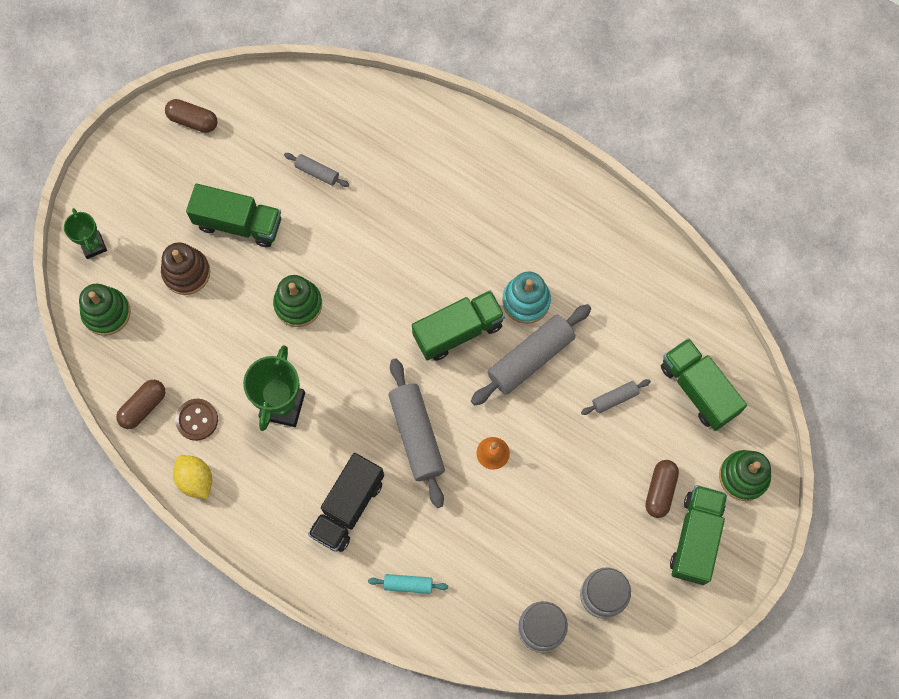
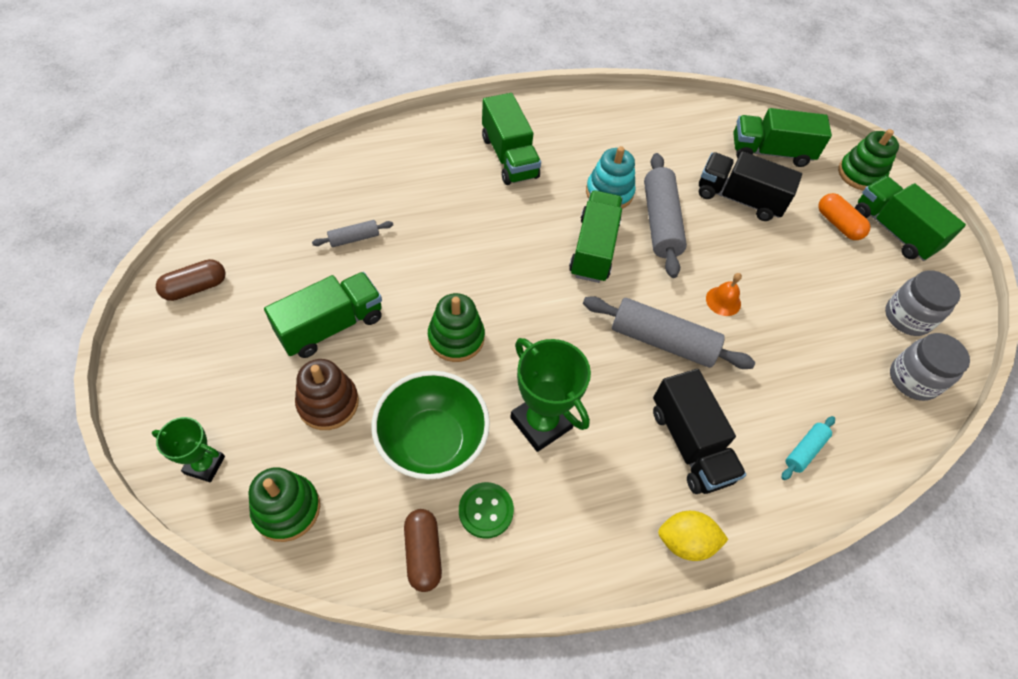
camera: 55 degrees left, 15 degrees down
(196, 480) = (549, 562): yellow lemon -> yellow lemon (685, 541)
(197, 420) = (486, 511): brown button -> green button
(214, 353) = (432, 442): none -> green bowl
(492, 204) = (509, 157): none -> green truck
(614, 398) = (739, 199): grey rolling pin -> black truck
(660, 491) = (838, 224): brown capsule -> orange capsule

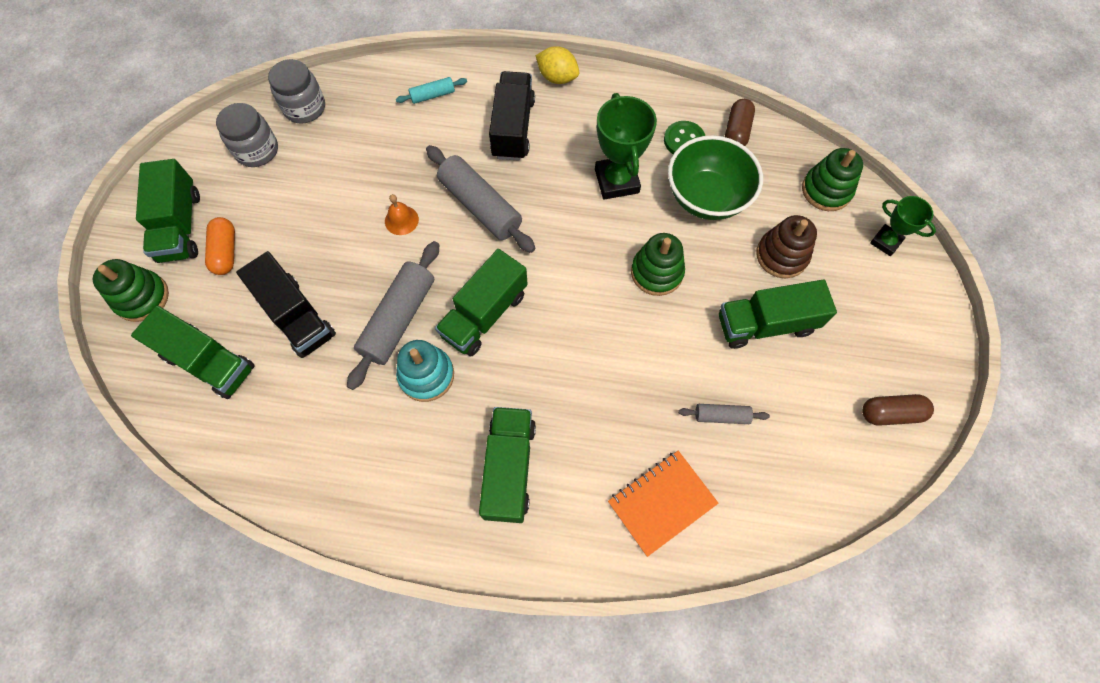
camera: 150 degrees left, 10 degrees up
(385, 170) = (661, 502): none -> orange notebook

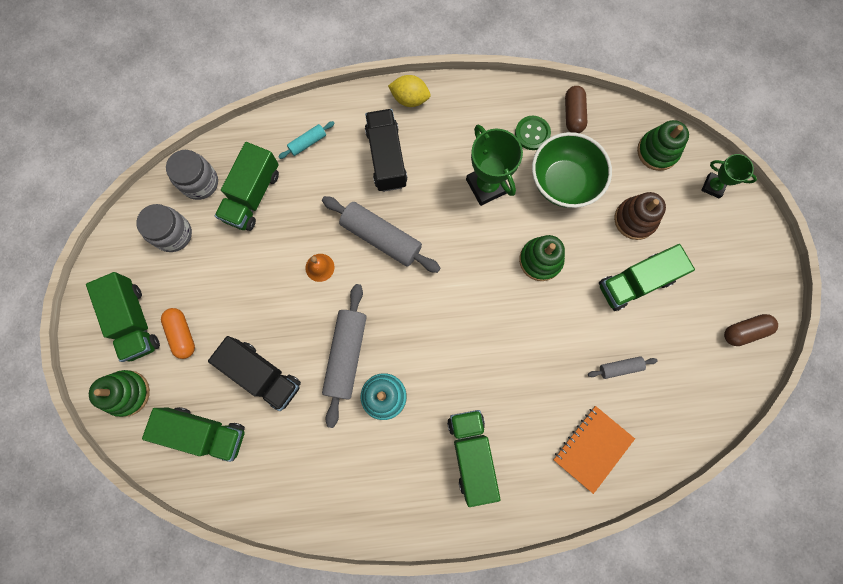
camera: 15 degrees left, 10 degrees up
(484, 314) = (414, 333): green truck -> green truck (252, 196)

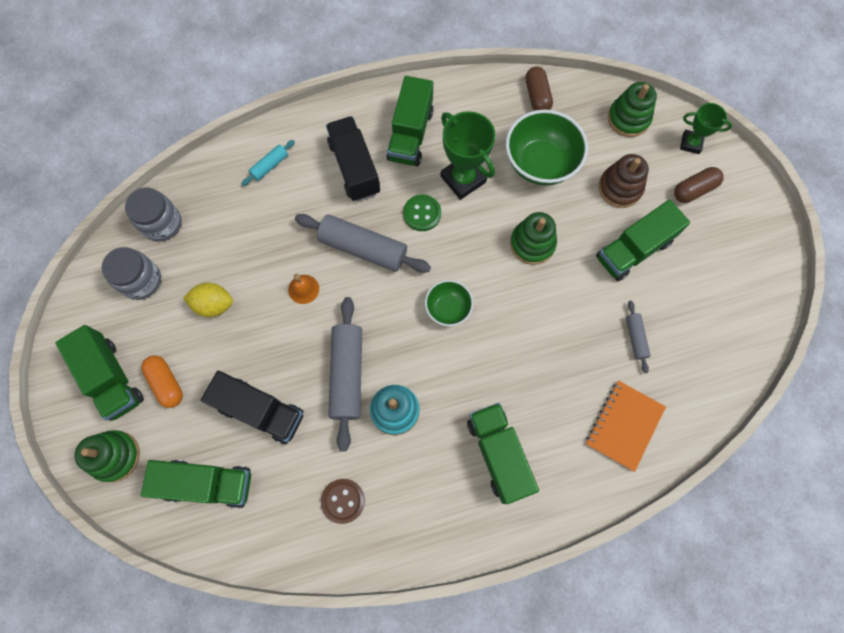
camera: 10 degrees left, 5 degrees down
(252, 196) = (220, 228): green truck -> green truck (410, 135)
(323, 470) = (343, 501): none -> brown button
(410, 99) = (368, 106): yellow lemon -> yellow lemon (214, 305)
(450, 309) = (448, 308): none -> green bowl
(532, 133) = (499, 121): green button -> green button (422, 213)
(620, 368) = (635, 338): grey rolling pin -> grey rolling pin turned 75 degrees counterclockwise
(744, 331) = (753, 280): brown capsule -> brown capsule (694, 190)

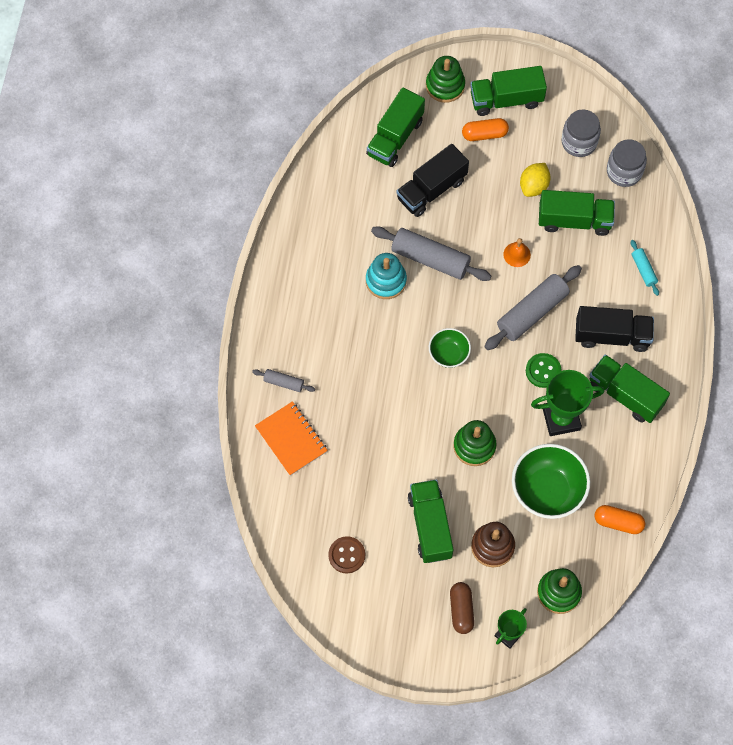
camera: 115 degrees right, 5 degrees down
(343, 501) = (337, 220): brown button -> brown button (346, 555)
(498, 454) = (316, 338): green truck -> green truck (574, 220)
(537, 96) = (618, 522): brown capsule -> orange capsule
(635, 338) = (354, 486): grey rolling pin -> grey rolling pin (284, 383)

